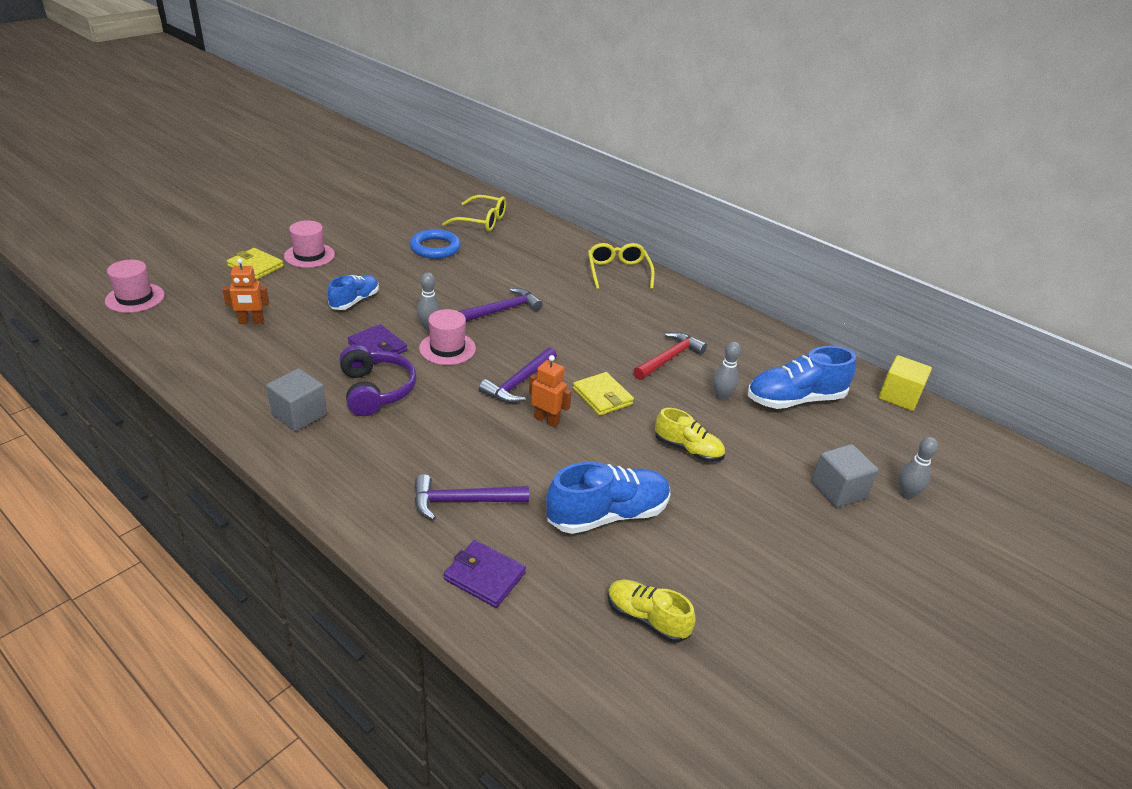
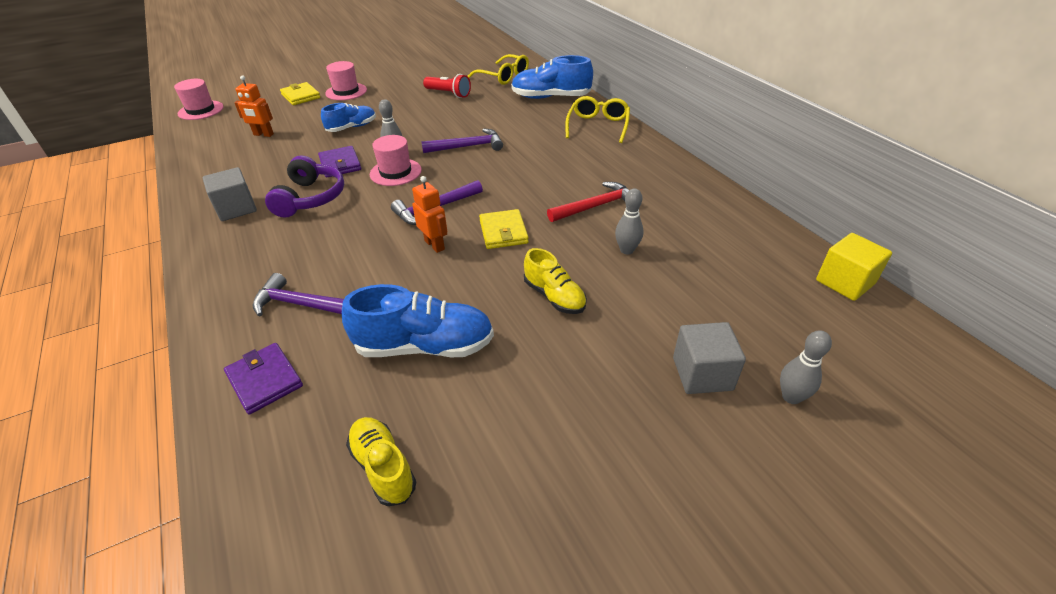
camera: 25 degrees right, 5 degrees up
(435, 248) = (448, 94): blue ring -> red flashlight
(795, 399) = (709, 266): blue shoe -> blue shoe (551, 97)

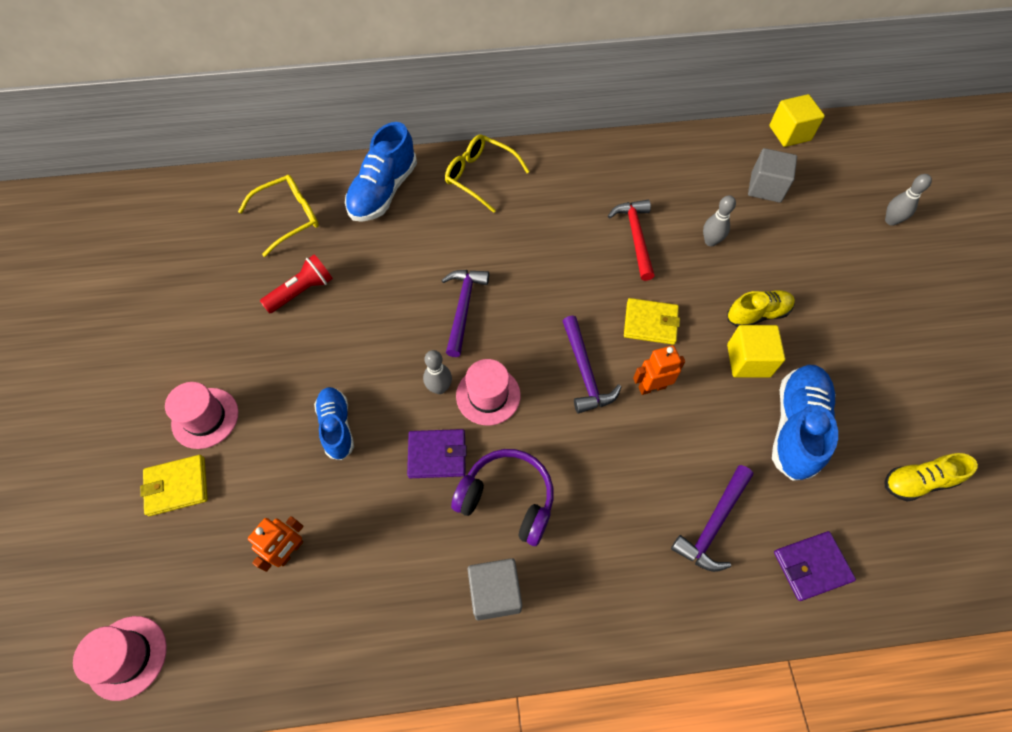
camera: 70 degrees left, 20 degrees up
(492, 299) = (748, 360): none -> yellow cube
(702, 374) = (862, 256): grey cube -> grey cube (766, 187)

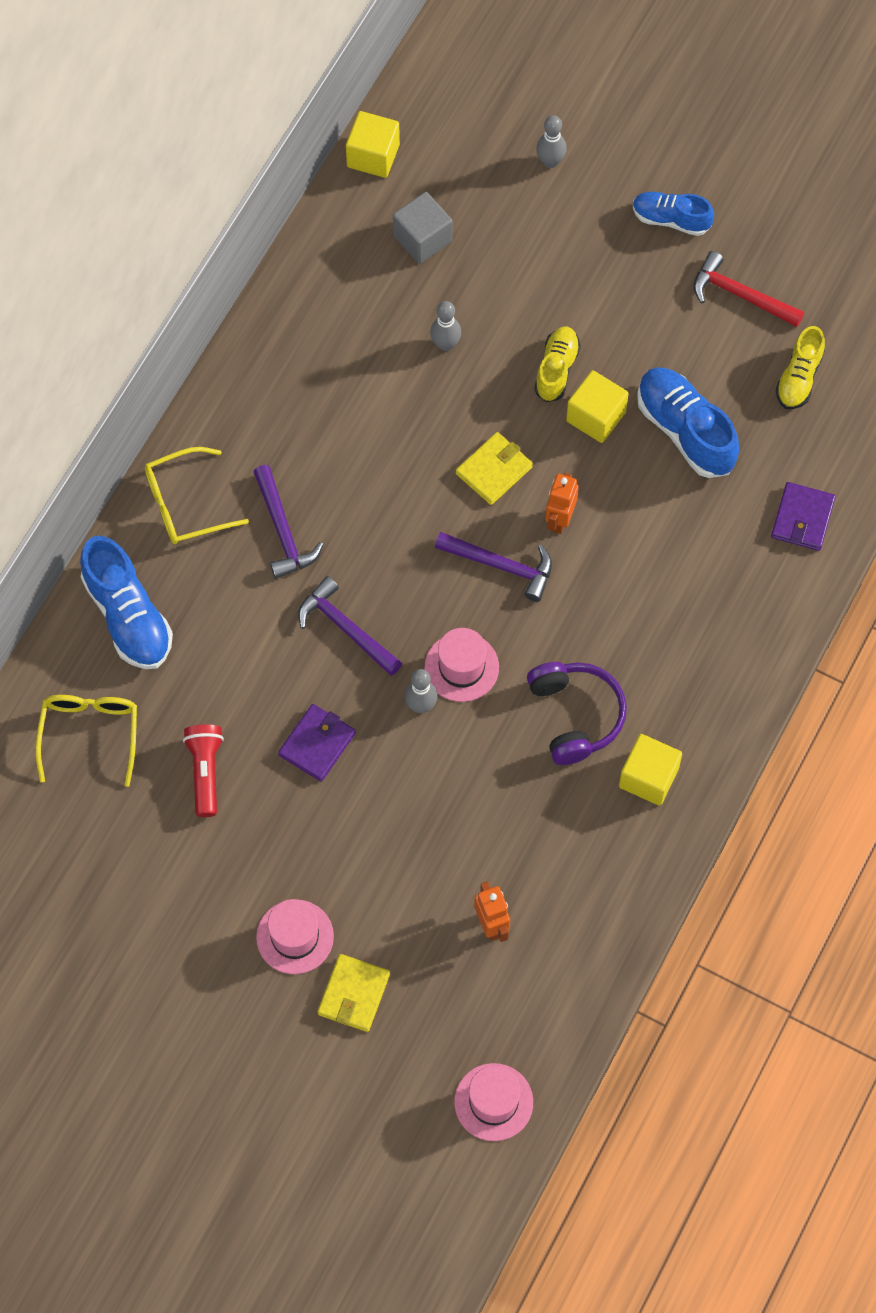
camera: 55 degrees left, 5 degrees up
(337, 427) = (394, 821): blue shoe -> blue shoe (671, 219)
(437, 455) = (489, 749): purple wallet -> purple wallet (317, 744)
(495, 593) = (648, 777): grey cube -> yellow cube
(507, 499) = (575, 715): purple headphones -> purple headphones turned 105 degrees clockwise
(635, 237) = (385, 409): red hammer -> red hammer (740, 295)
(713, 524) = (717, 565): purple hammer -> purple hammer (283, 530)

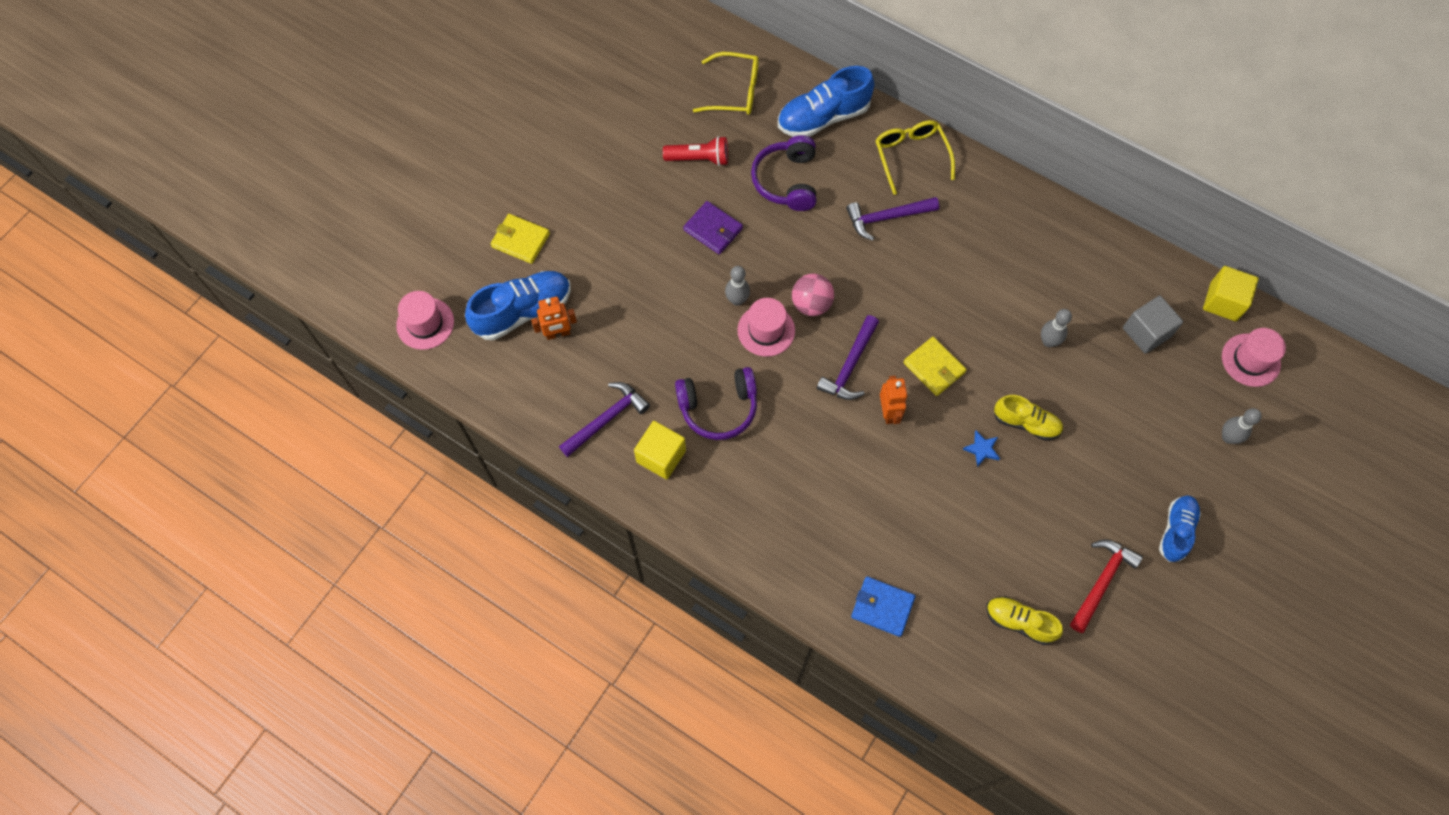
camera: 95 degrees right, 0 degrees up
(234, 656) = (787, 181): none -> purple headphones
(295, 937) = (569, 206): pink hat -> pink hat (1250, 360)
(346, 628) = (804, 254): purple hammer -> purple hammer (606, 419)
(419, 615) = (811, 304): none -> pink ball
(559, 519) = (889, 412): orange robot -> orange robot turned 60 degrees clockwise
(596, 416) = (982, 449): yellow cube -> blue star
(685, 431) = (968, 519): blue shoe -> blue shoe (523, 311)
(802, 518) = (882, 607): purple wallet -> blue wallet

